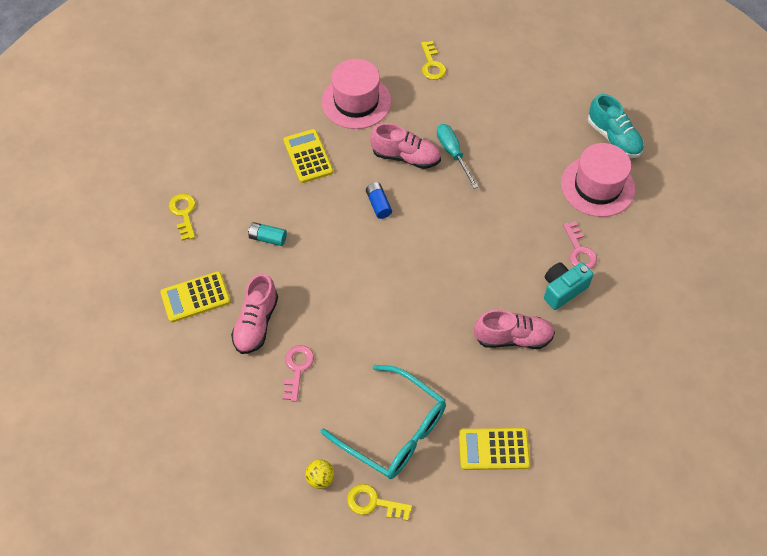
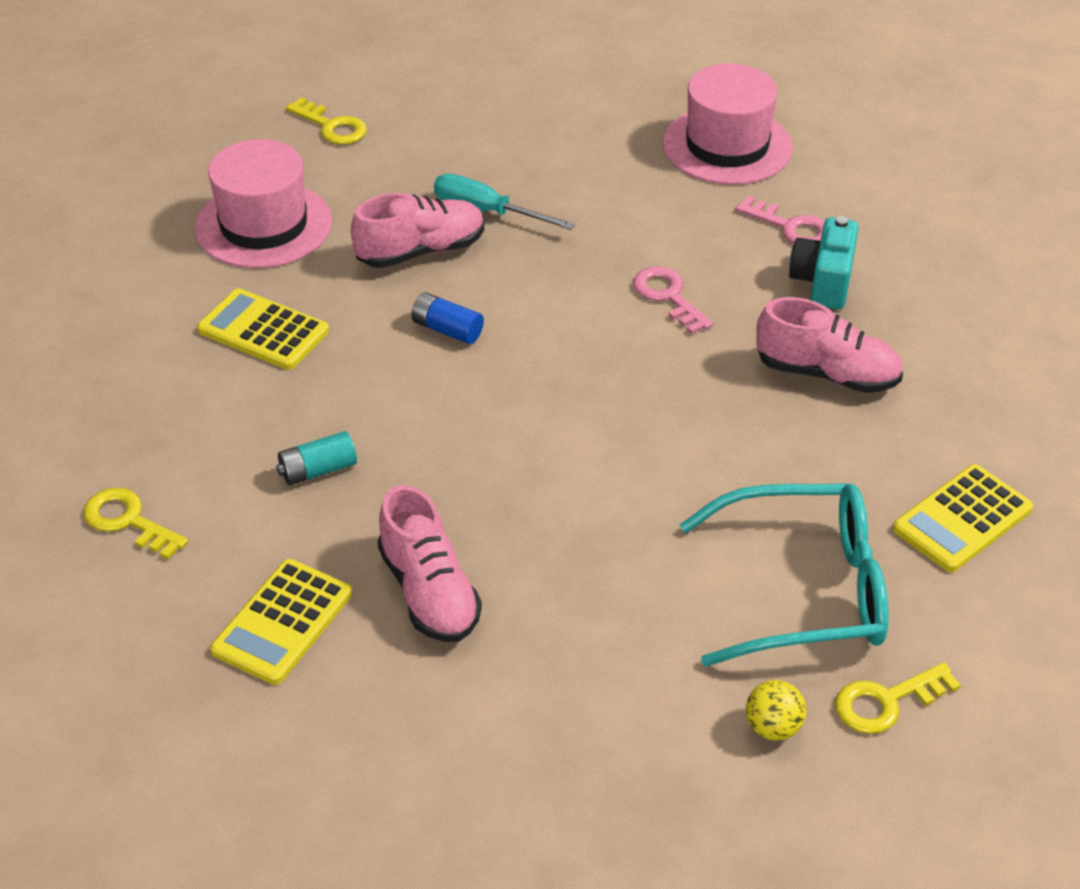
camera: 40 degrees left, 15 degrees down
(297, 368) = (566, 609): pink key -> pink key (667, 296)
(513, 337) = (826, 374): pink shoe -> pink shoe turned 60 degrees clockwise
(613, 138) = (683, 85): turquoise shoe -> none

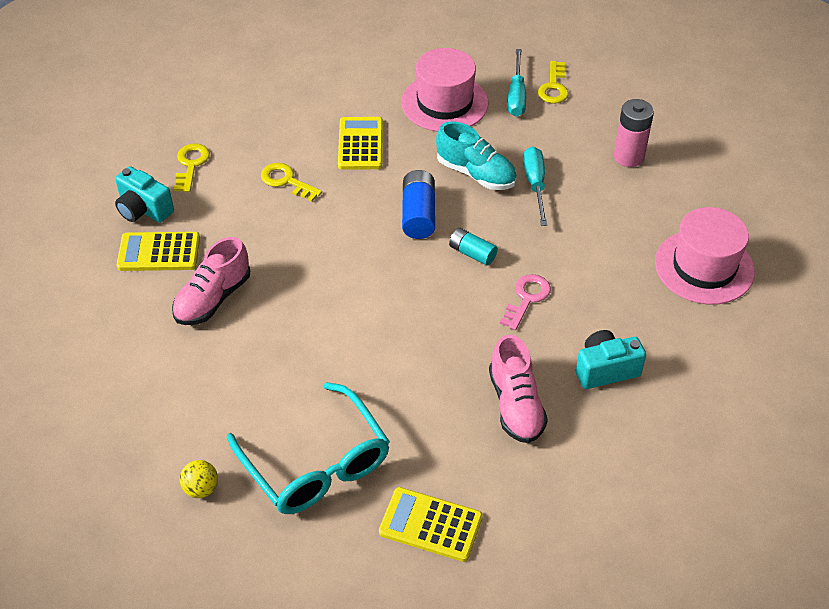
camera: 60 degrees right, 5 degrees up
(173, 610) = (143, 209): none -> turquoise camera
(315, 161) = (516, 96): none -> turquoise screwdriver
(318, 470) = (272, 215): turquoise battery -> turquoise battery (472, 253)
(421, 251) = (476, 173): pink shoe -> turquoise shoe
(447, 329) = (418, 214): blue battery -> blue battery, size x1.53
(509, 122) = (629, 157): none -> pink battery
(791, 227) = (647, 332): pink key -> none
(886, 702) = (250, 537): yellow key -> yellow key (286, 181)

